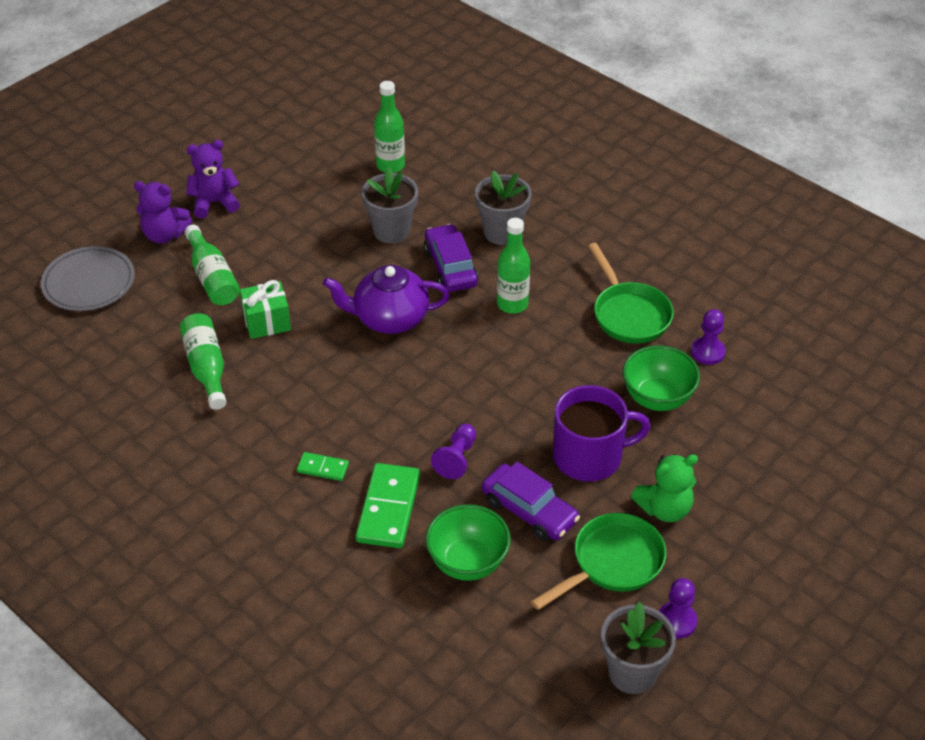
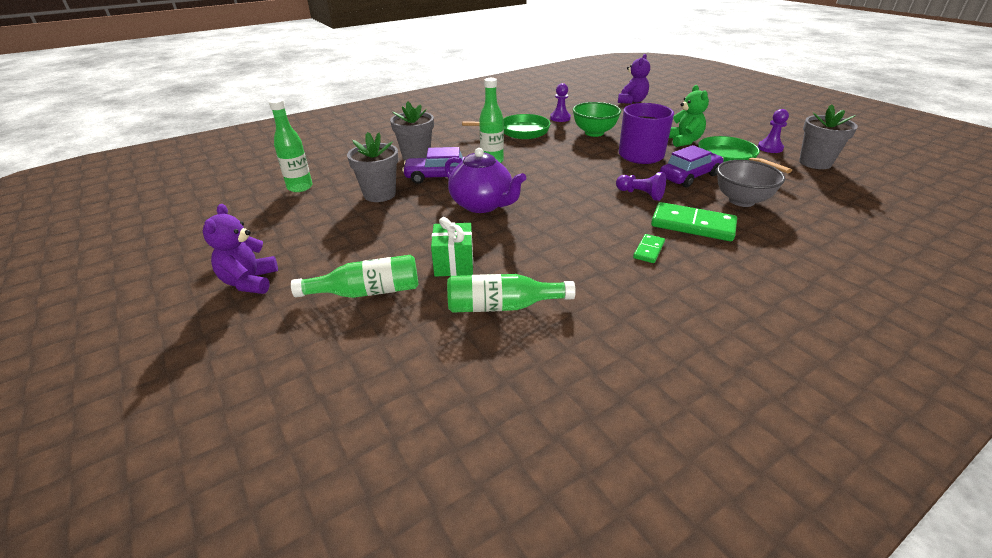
camera: 75 degrees left, 10 degrees down
(89, 282) = (299, 398): grey plate -> none
(164, 235) = (268, 322): purple teddy bear -> purple teddy bear (632, 101)
(390, 318) = (482, 205): purple teapot -> purple teapot turned 60 degrees counterclockwise
(467, 562) = (741, 201): green bowl -> grey bowl

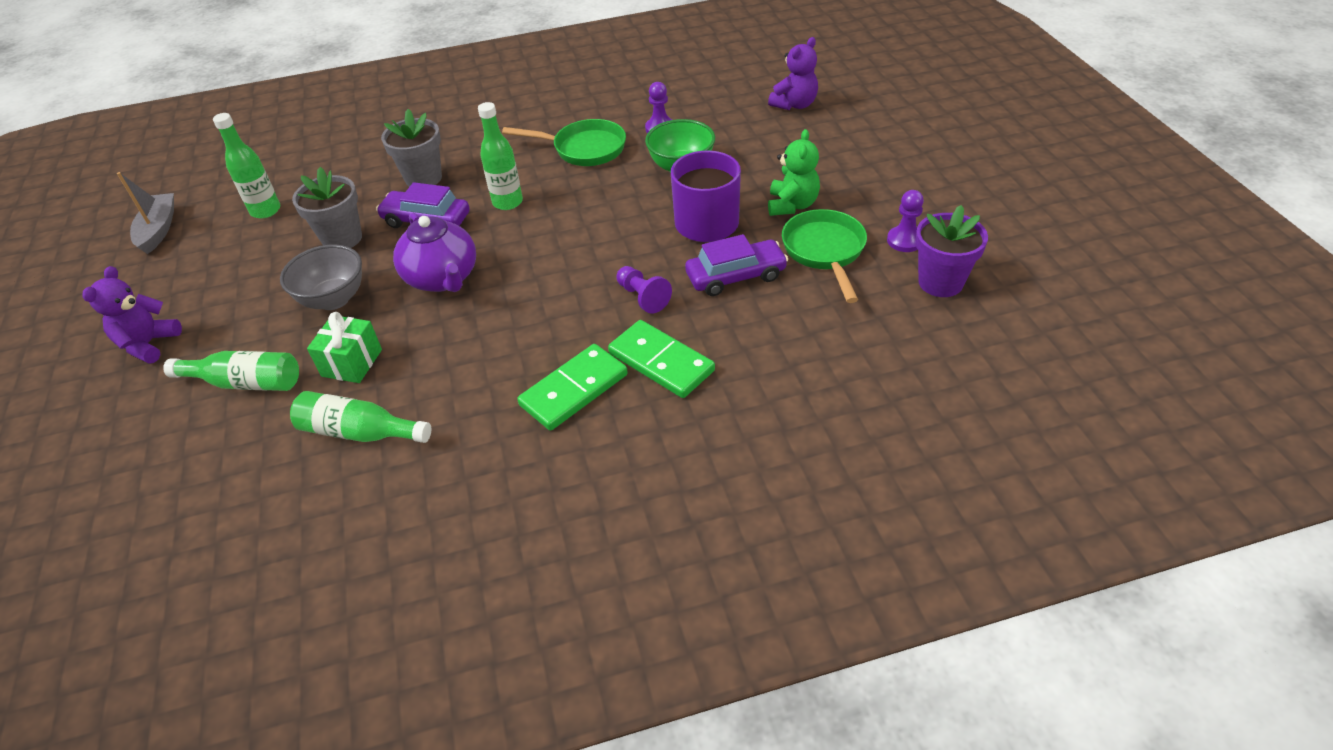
camera: 20 degrees right, 10 degrees up
(208, 209) = (158, 229): none -> grey boat
(649, 250) = (574, 390): green domino -> green domino, size x1.95
(741, 201) = (762, 334): grey bowl -> grey bowl (334, 299)
(815, 163) = (940, 282): grey flower pot -> purple flower pot

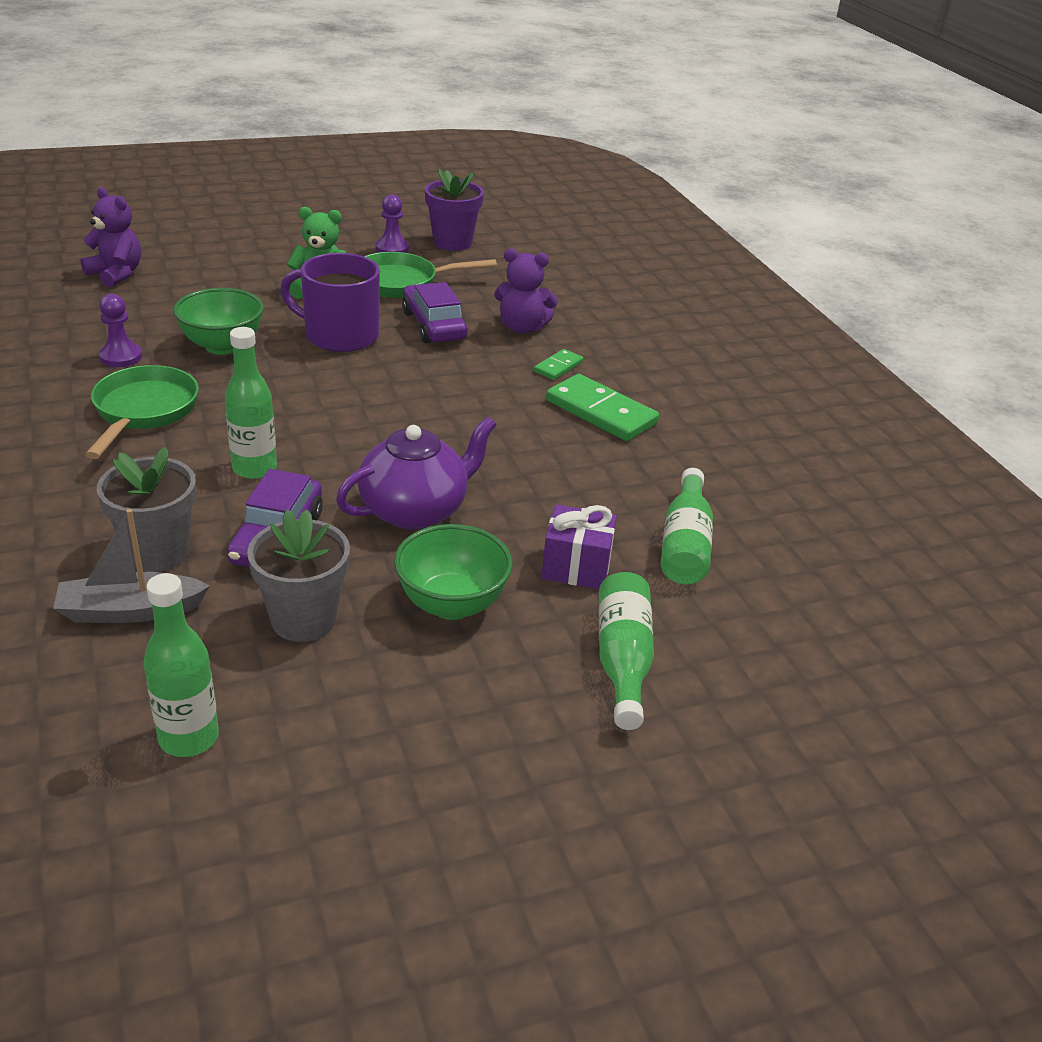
camera: 100 degrees left, 10 degrees down
(149, 344) = (553, 802): purple teddy bear -> purple teddy bear (522, 328)
(158, 229) = (204, 908): grey boat -> grey boat (130, 611)
(334, 299) = (451, 604): grey bowl -> green bowl
(352, 363) = (576, 567): green gift -> purple gift
(643, 297) = (463, 374): purple pawn -> none
(661, 362) = (558, 367): green domino -> green domino, size x0.51

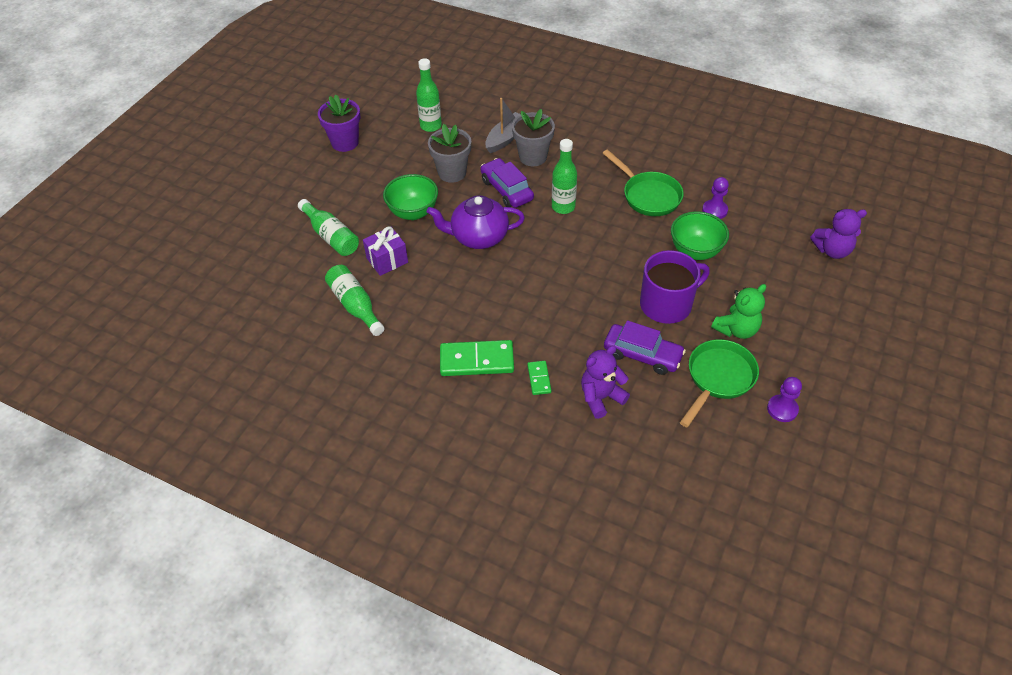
camera: 140 degrees right, 15 degrees up
(415, 510) = (478, 237): purple teapot -> purple teapot turned 75 degrees clockwise
(452, 242) = (769, 456): purple flower pot -> purple flower pot (345, 142)

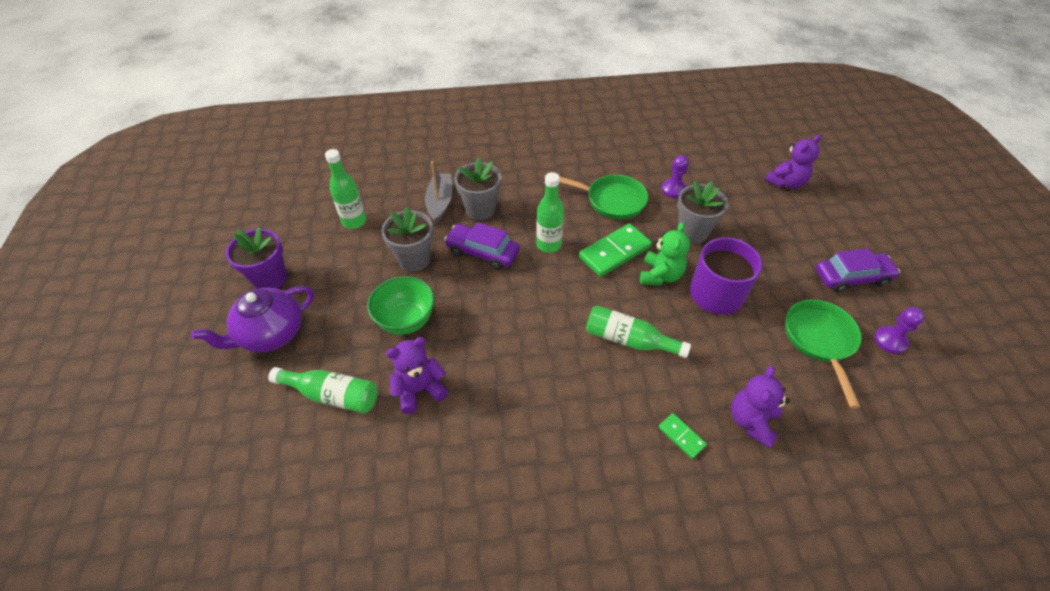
camera: 35 degrees left, 0 degrees up
(355, 305) = (424, 466): green bottle -> green bottle (629, 340)
(387, 260) = (419, 390): purple gift -> purple teddy bear
(477, 360) = (607, 453): green domino -> green domino (615, 252)
(478, 237) = (495, 314): purple teapot -> purple teapot (271, 334)
(642, 355) = (743, 354): purple car -> purple car (851, 277)
(695, 251) = (692, 232): green bowl -> grey flower pot
(736, 329) = (788, 286): green teddy bear -> green teddy bear (660, 275)

